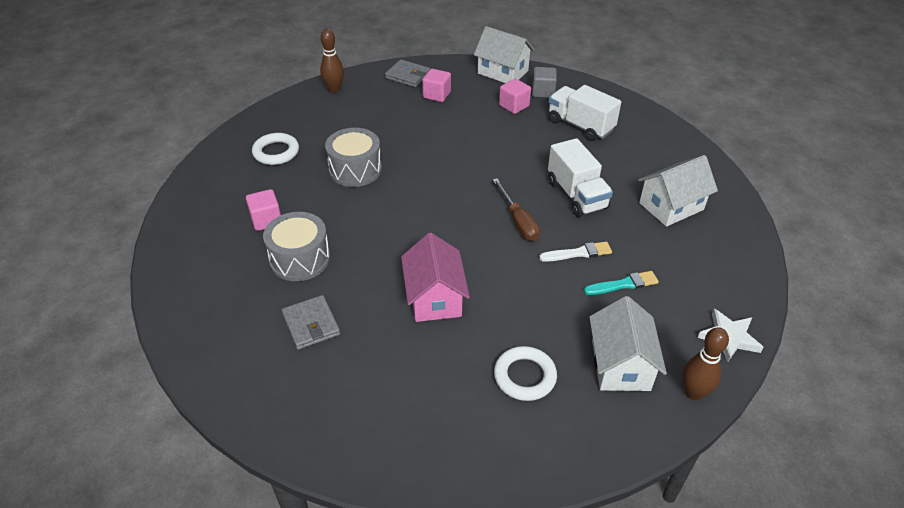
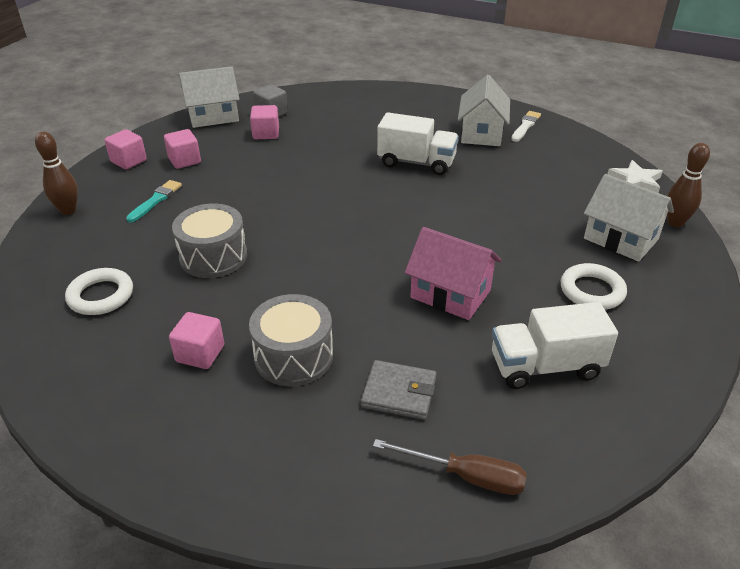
camera: 50 degrees left, 5 degrees down
(408, 76) = (128, 161): grey wallet -> pink cube
(518, 221) = (411, 204): brown screwdriver -> brown screwdriver (465, 476)
(578, 253) = (482, 195): white brush -> white brush (525, 126)
(580, 126) = (339, 120): white truck -> white truck (545, 366)
(623, 284) = (539, 194): turquoise brush -> turquoise brush (156, 200)

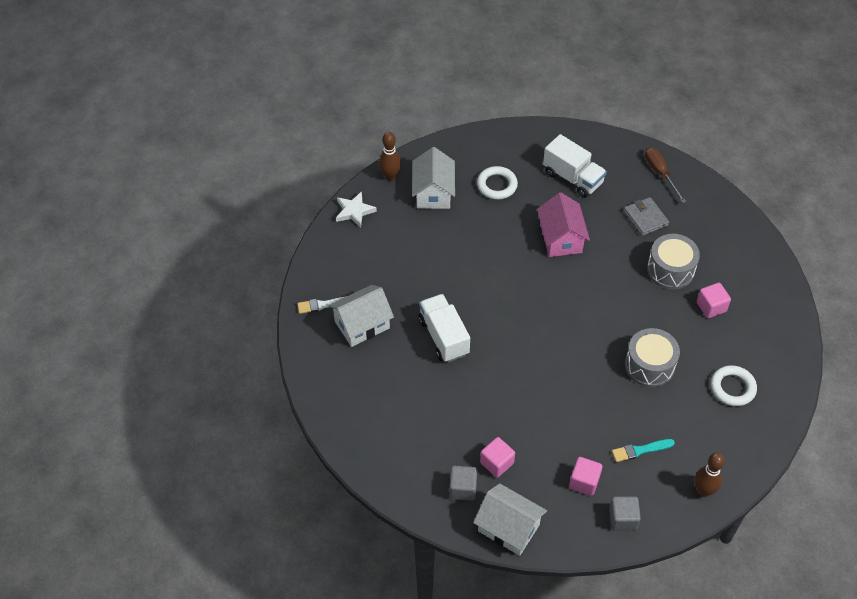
camera: 130 degrees left, 15 degrees up
(128, 161) = (622, 519): pink cube -> grey cube

